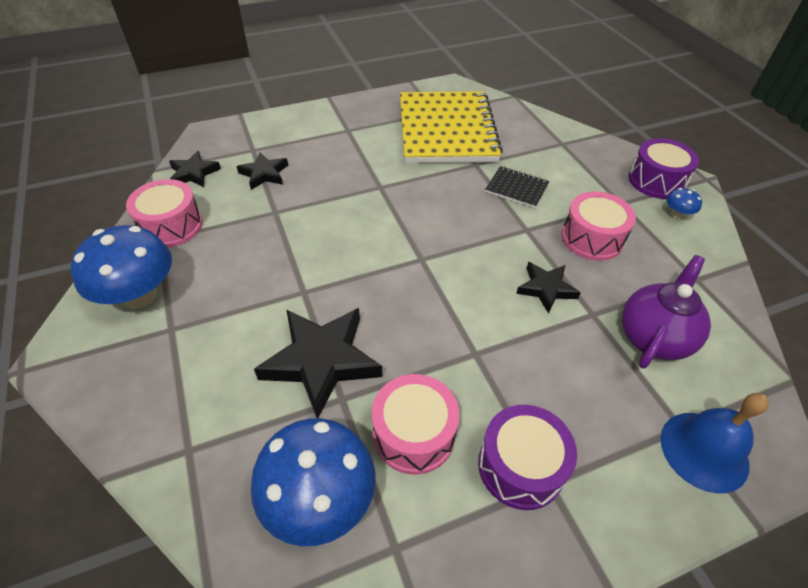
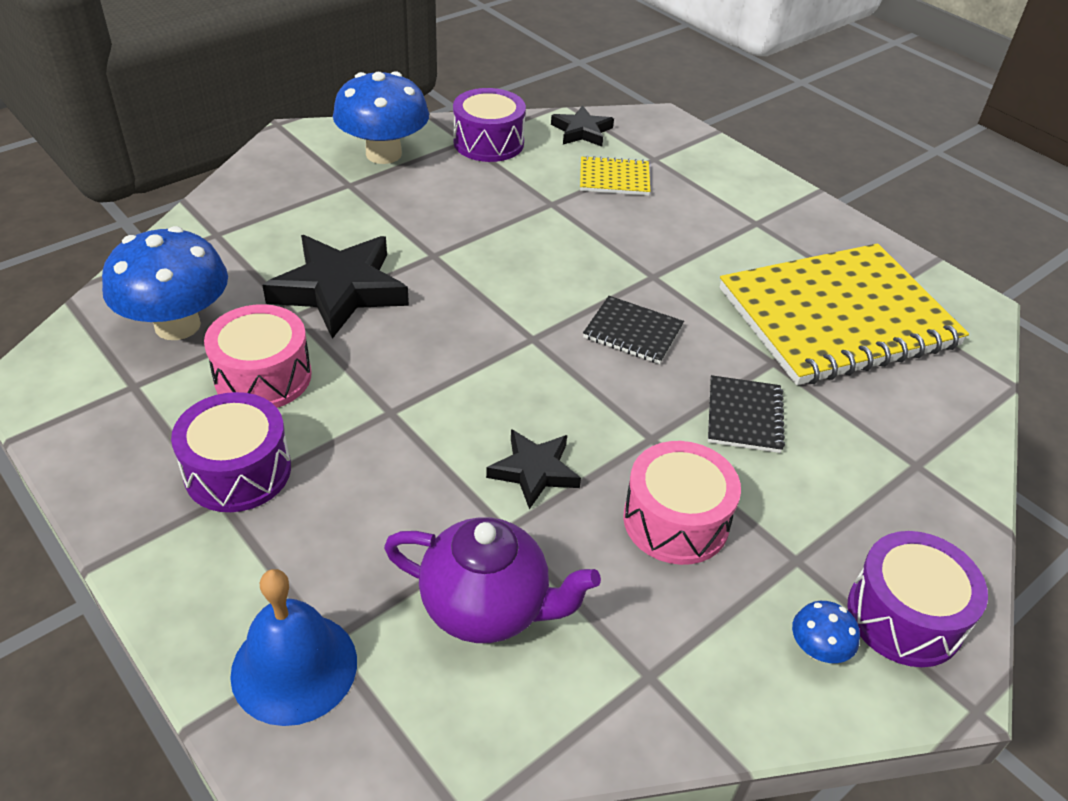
camera: 70 degrees right, 5 degrees down
(171, 226) = (488, 142): pink drum -> purple drum
(264, 174) = (614, 178): black star -> yellow notebook
(431, 211) = (633, 332): none -> black notebook

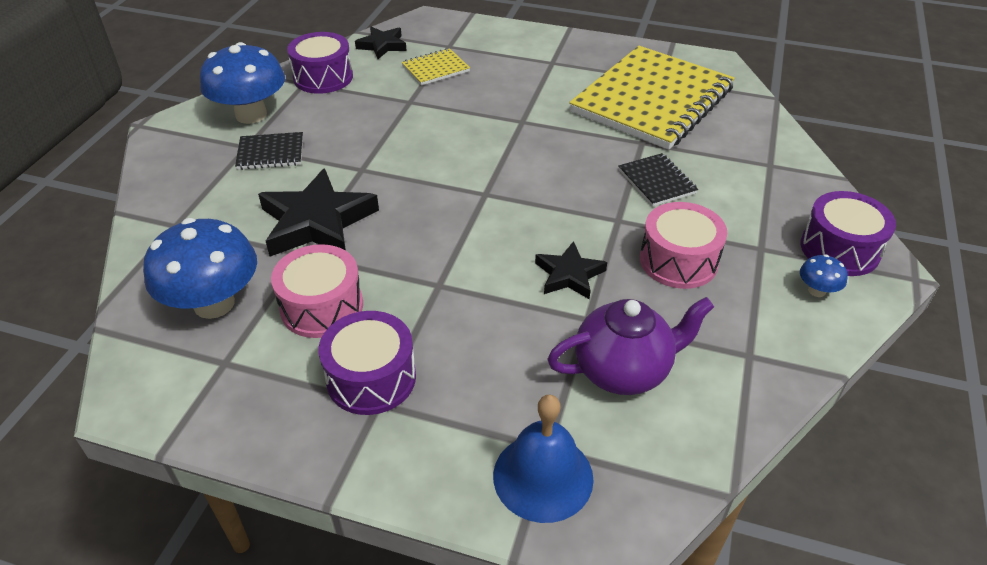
camera: 30 degrees left, 0 degrees up
(633, 332) = (544, 161): black notebook -> black notebook (270, 153)

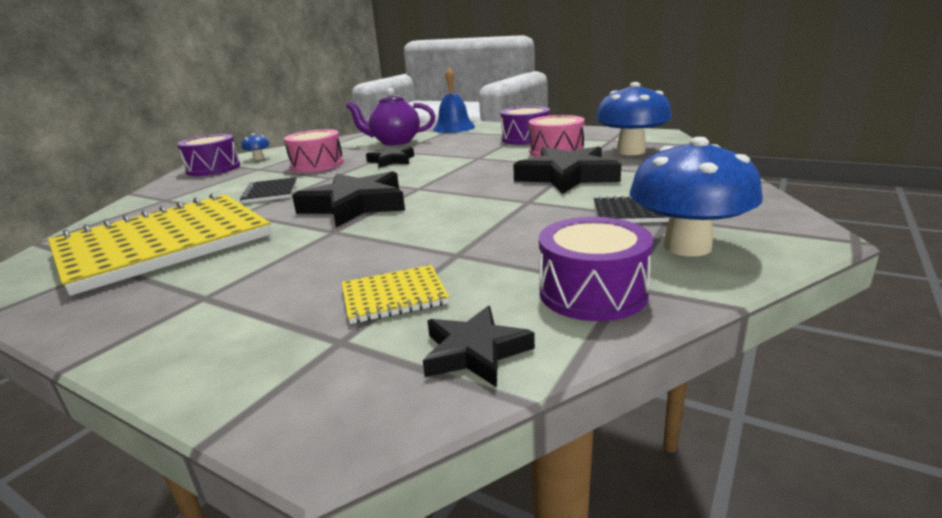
camera: 165 degrees left, 20 degrees down
(532, 158) = (355, 205): none -> black star

